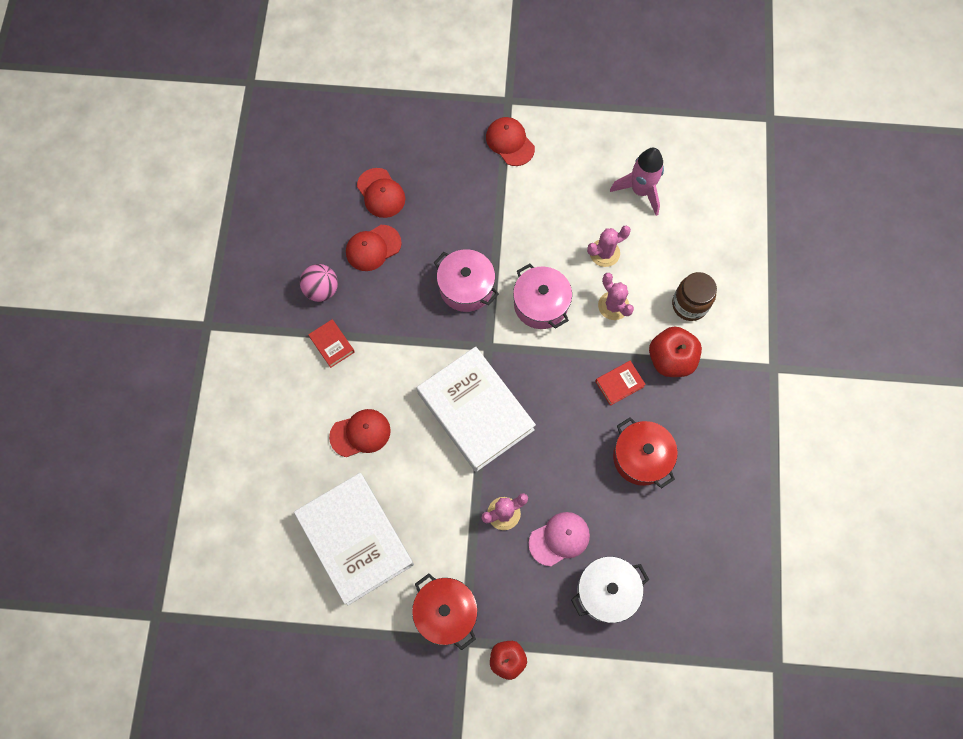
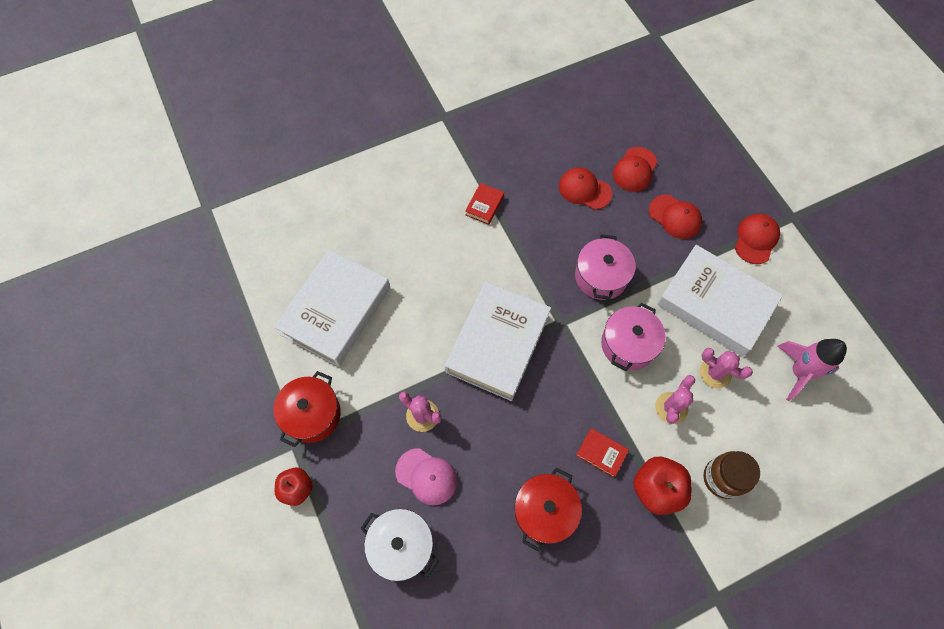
camera: 60 degrees right, 5 degrees down
(321, 290) = (524, 174): pink ball -> none
(360, 433) = (424, 266): red cap -> red cap (675, 217)
(547, 213) = (715, 304): none -> white book

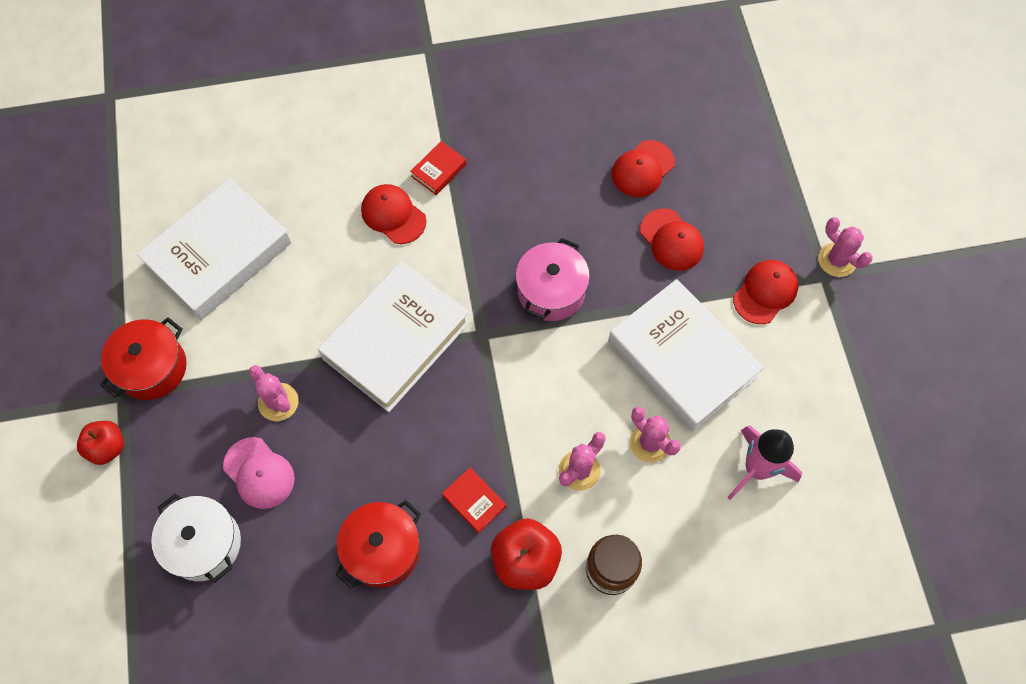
camera: 15 degrees right, 0 degrees up
(584, 190) = (569, 179): red cap -> red cap (393, 215)
(628, 344) = (554, 381): pink pot -> none
(797, 203) = (837, 260): none -> pink cactus

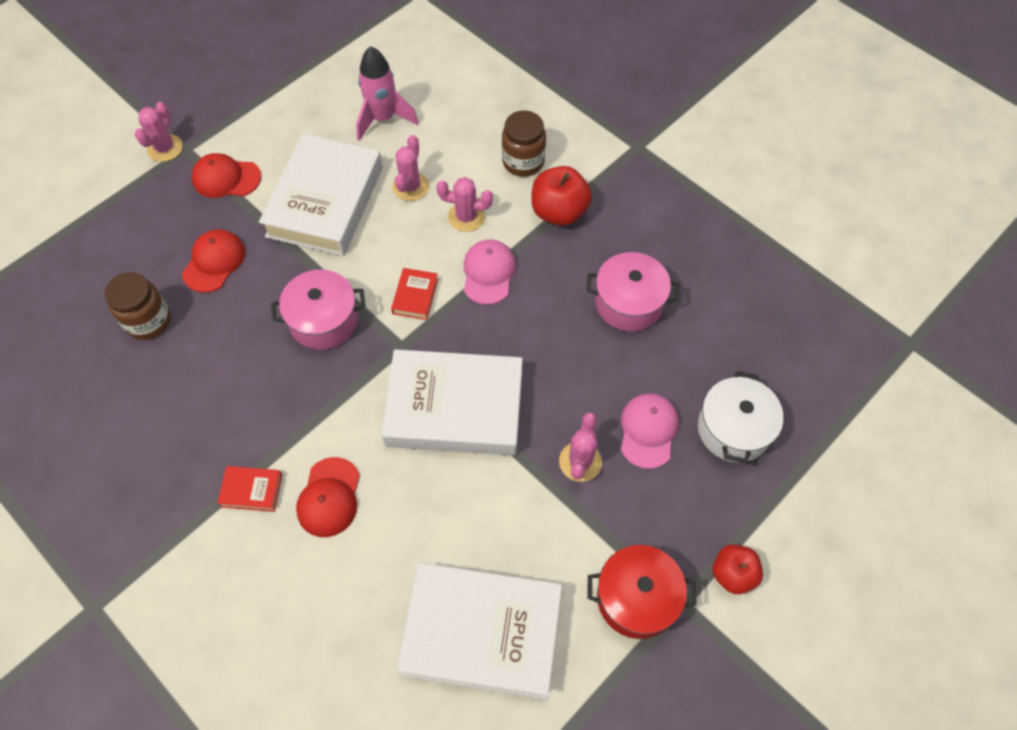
camera: 125 degrees left, 5 degrees down
(382, 550) = (629, 303): red pot -> pink pot
(474, 501) = (543, 267): red book -> red book (415, 296)
(503, 449) = (488, 273): none -> pink cap
(642, 169) = (148, 321): red cap -> brown jar

